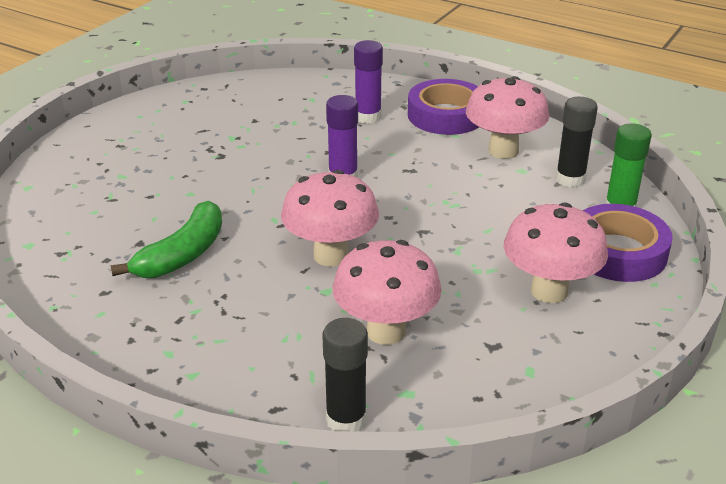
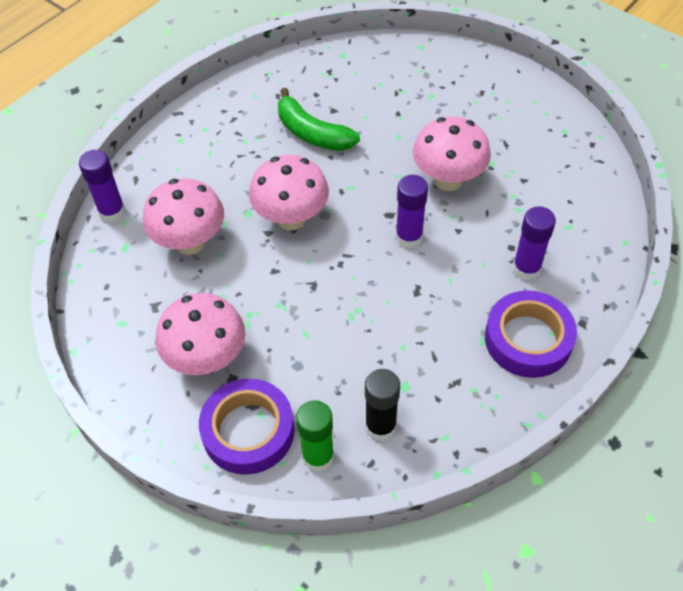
camera: 100 degrees right, 20 degrees up
(346, 420) = (112, 212): black glue stick -> purple glue stick
(503, 151) = (445, 377): pink mushroom -> pink mushroom (448, 180)

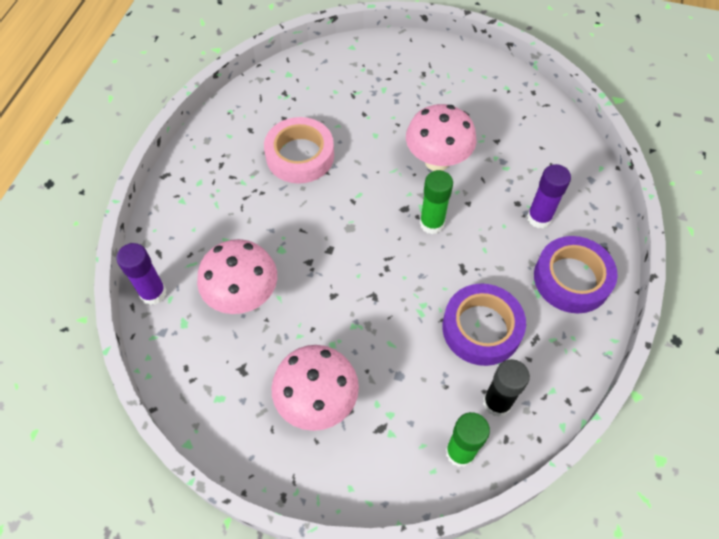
camera: 25 degrees left, 5 degrees up
(248, 431) = (389, 454): purple tape -> purple tape (481, 328)
(291, 219) = (323, 242): pink mushroom -> none
(312, 133) = (300, 155): green banana -> pink tape
(409, 237) = (431, 223): purple glue stick -> green glue stick

